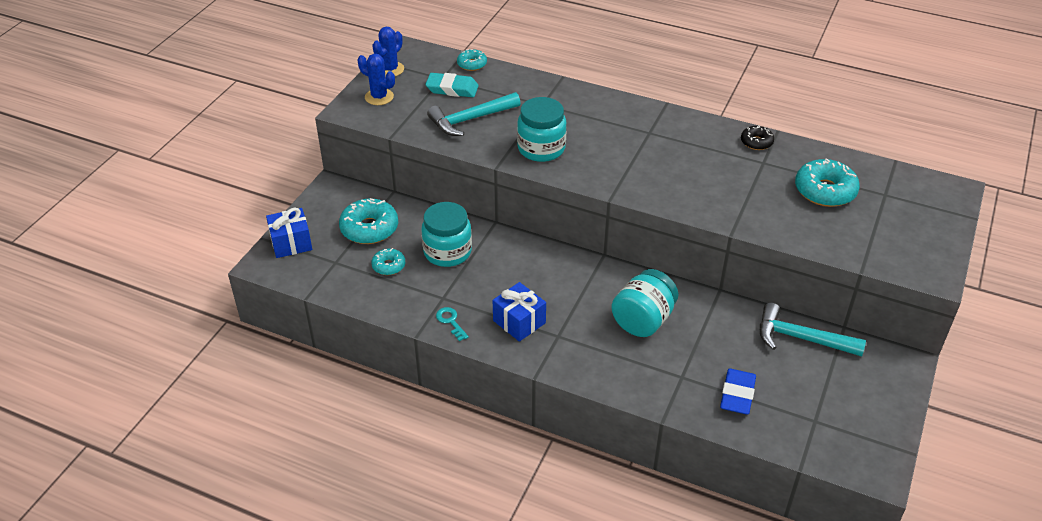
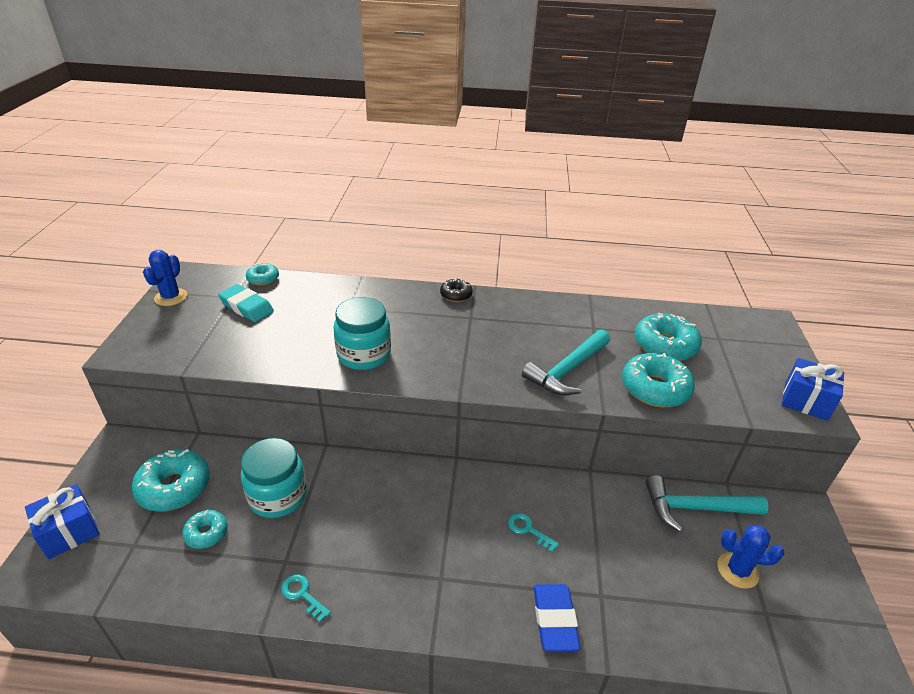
camera: 20 degrees left, 5 degrees down
(379, 97) = (161, 329): blue cactus -> blue cactus (737, 570)
(452, 89) = (246, 307): turquoise eraser -> turquoise eraser turned 45 degrees clockwise
(470, 119) = (275, 336): turquoise hammer -> turquoise hammer (567, 370)
(519, 322) = (388, 571): blue gift -> blue gift (806, 401)
(643, 320) = (528, 530): turquoise jar -> turquoise key
(737, 395) = (670, 603): blue eraser -> blue eraser (554, 619)
(756, 142) = (576, 309): black donut -> black donut (456, 295)
(790, 225) = (655, 388): none -> turquoise donut

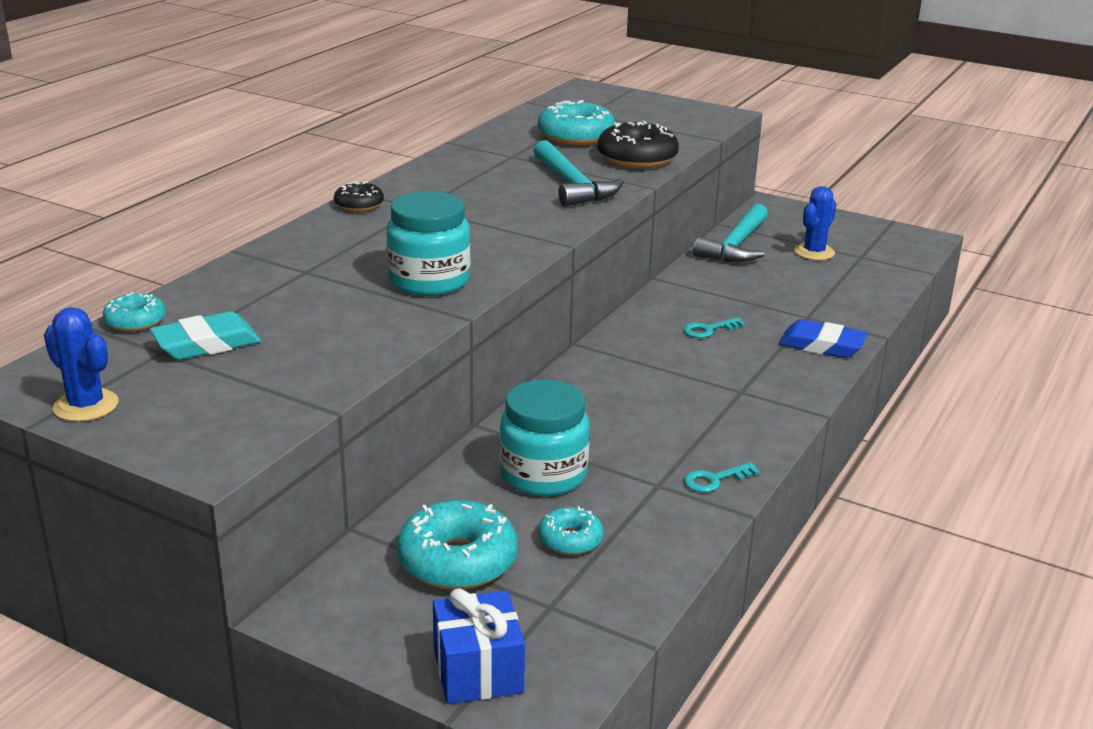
camera: 65 degrees left, 10 degrees down
(655, 388) = (637, 158): turquoise donut -> black donut
(806, 401) = (704, 113): blue gift -> none

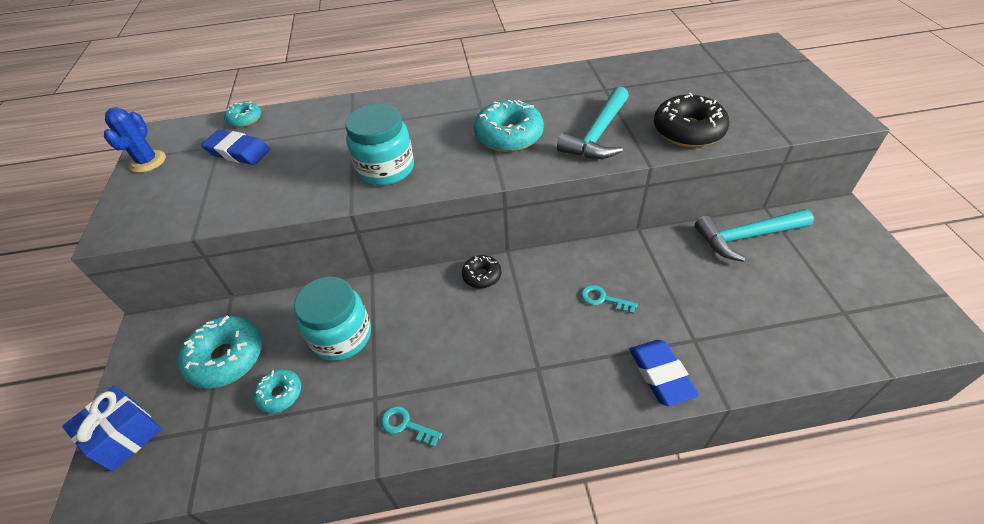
camera: 55 degrees right, 20 degrees up
(206, 344) = (238, 152): turquoise eraser -> blue eraser
(359, 205) = (456, 89): black donut -> black donut (482, 276)
(576, 136) = (679, 89): turquoise donut -> turquoise donut (509, 136)
(814, 252) = (805, 282): blue cactus -> none

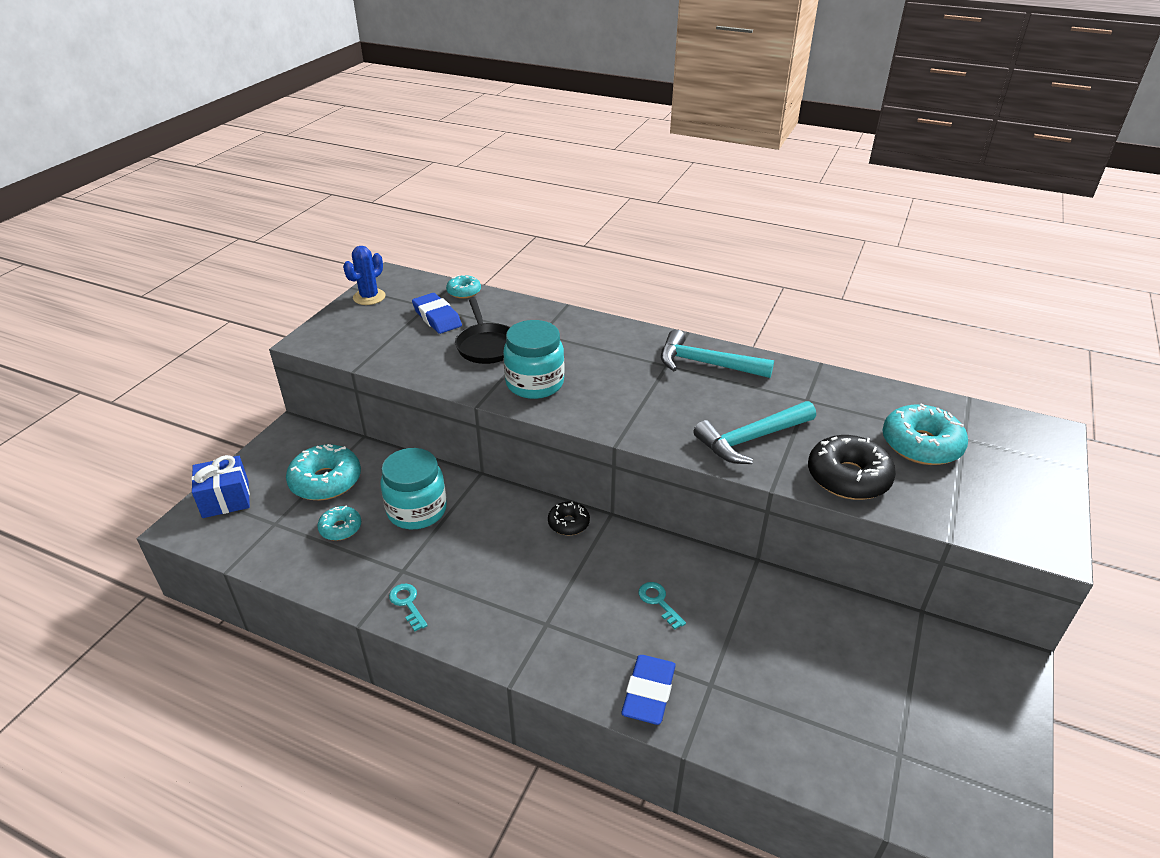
camera: 30 degrees right, 10 degrees down
(311, 156) = (486, 346): none -> black pan
(509, 136) = (666, 402): turquoise donut -> turquoise donut (921, 445)
(746, 237) = (867, 627): turquoise hammer -> turquoise hammer (706, 364)

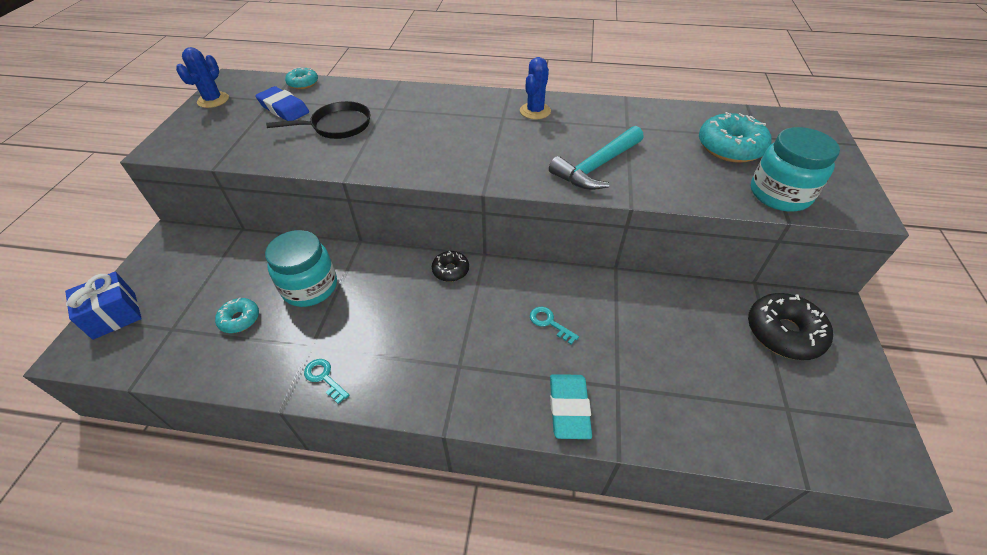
camera: 15 degrees left, 10 degrees up
(326, 481) = (214, 277): turquoise donut -> none
(486, 346) = (337, 126): black pan -> black pan turned 75 degrees counterclockwise
(535, 383) = (392, 151): turquoise jar -> turquoise jar (779, 194)
(648, 693) = (569, 408): blue eraser -> turquoise eraser
(706, 364) = (535, 111): turquoise hammer -> blue cactus
(848, 477) = (687, 184): black donut -> black donut (783, 333)

